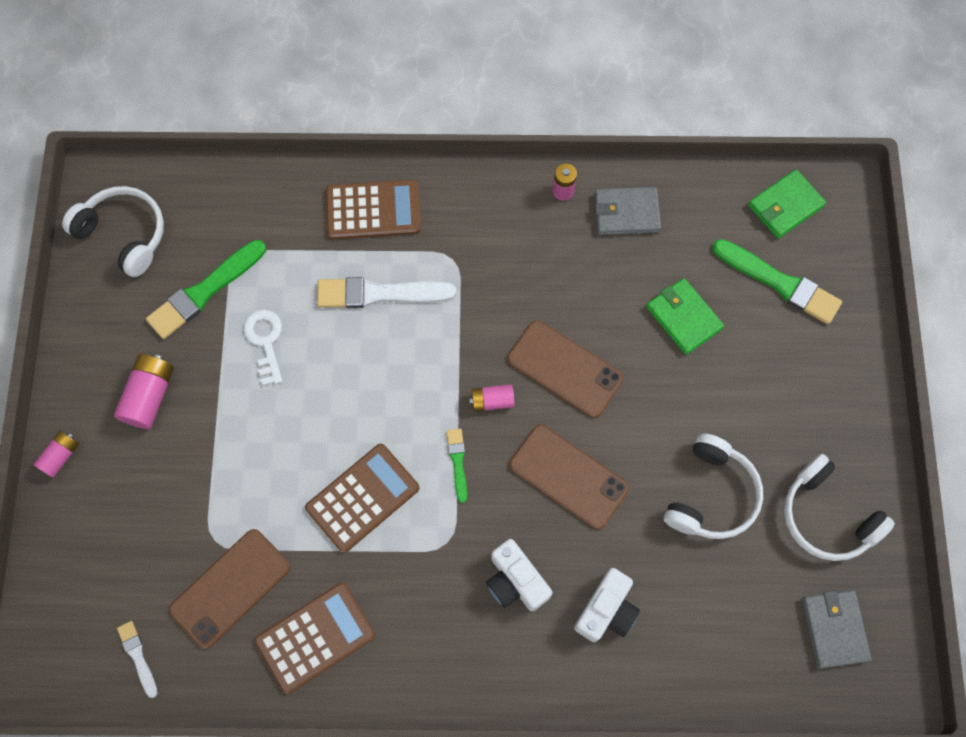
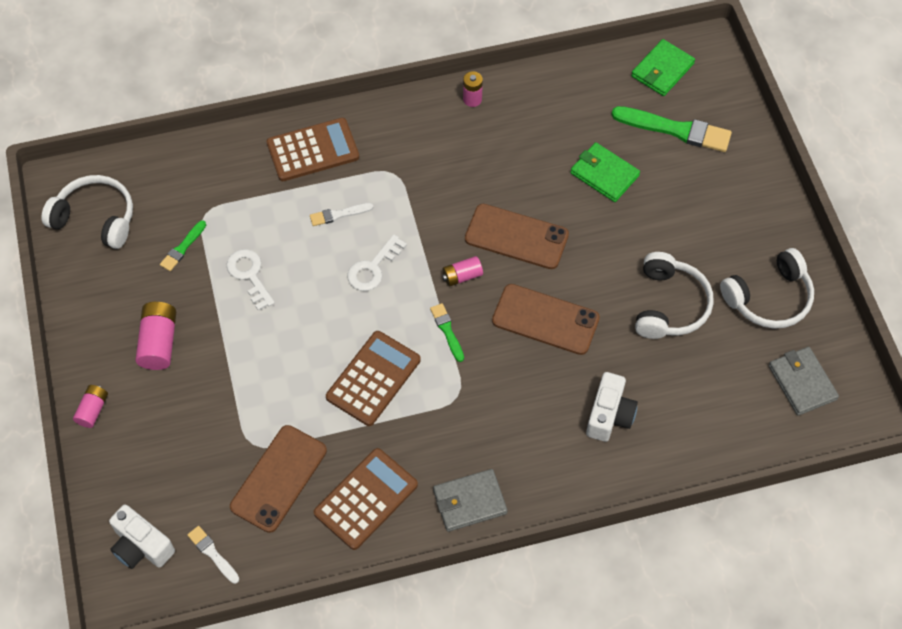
camera: 15 degrees left, 10 degrees down
(205, 291) = (183, 247): green brush -> green brush, size x0.52
(380, 294) = (339, 214): white brush -> white brush, size x0.52
(398, 367) = (373, 268): none -> white key
(515, 581) = (525, 412): white camera -> white camera (141, 546)
(626, 213) = (531, 104): grey wallet -> grey wallet (469, 502)
(826, 516) = (769, 298): white headphones -> white headphones turned 60 degrees counterclockwise

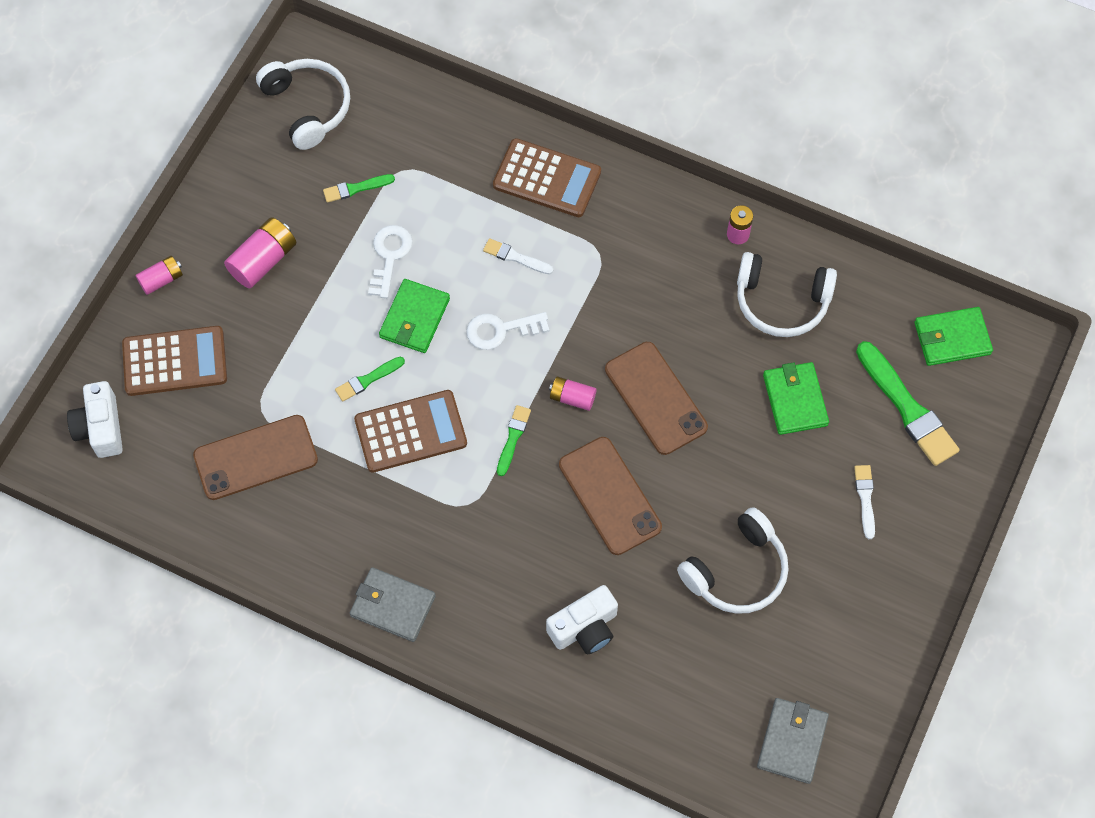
camera: 40 degrees right, 5 degrees up
(213, 554) = (149, 479): white brush -> white brush (865, 499)
(306, 303) = (414, 318): none -> green wallet
(311, 366) = (368, 379): none -> green brush
(366, 499) = (310, 533): brown calculator -> brown calculator (175, 361)
(769, 298) = (839, 639): white headphones -> white headphones (781, 302)

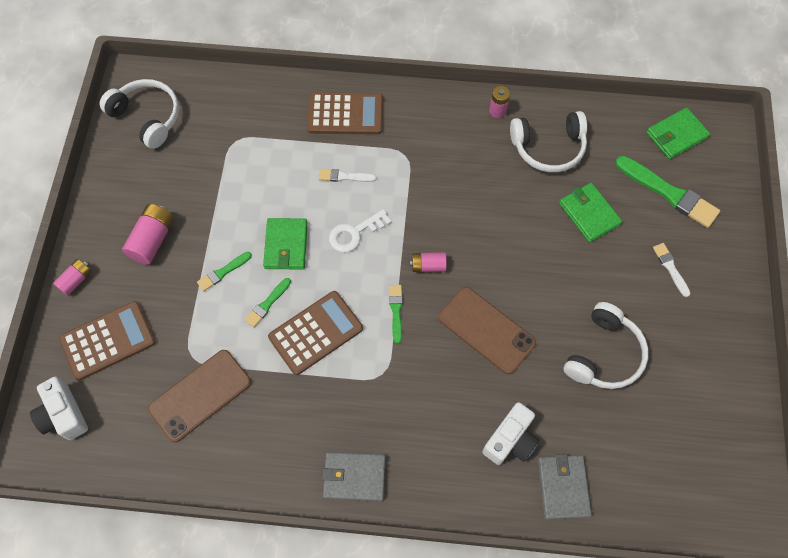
camera: 20 degrees left, 0 degrees up
(356, 188) = (205, 164): green brush -> green brush (223, 272)
(389, 256) = (249, 205): white key -> none
(655, 398) = (489, 246): brown phone -> none
(792, 741) = (703, 472): grey wallet -> grey wallet (563, 487)

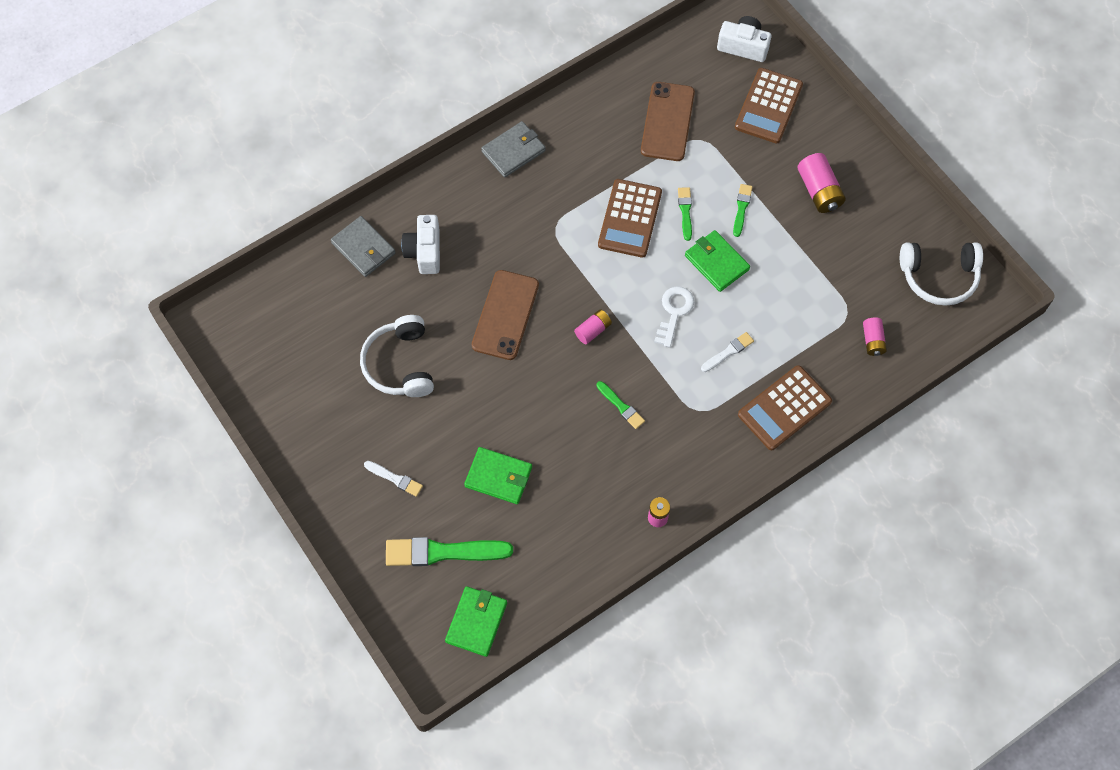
camera: 140 degrees right, 0 degrees up
(76, 280) = (838, 124): pink battery -> pink battery (873, 341)
(396, 311) = (586, 278): green brush -> green brush (621, 406)
(486, 330) = (505, 315): brown phone -> brown phone turned 75 degrees counterclockwise
(548, 148) = (582, 515): white headphones -> none

